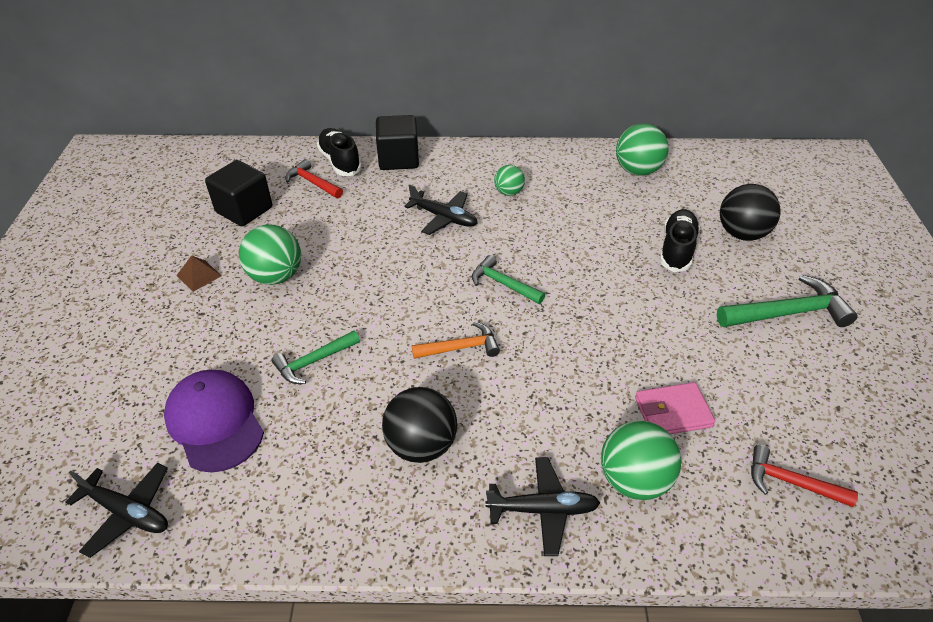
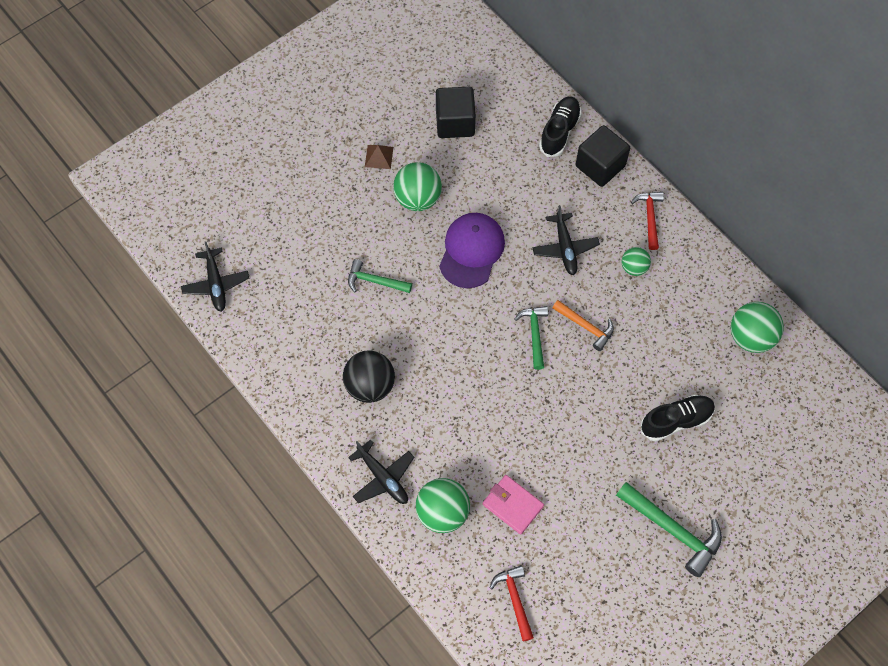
camera: 50 degrees right, 20 degrees up
(215, 422) = (294, 271): purple cap -> purple cap (471, 251)
(312, 182) = (520, 136): red hammer -> red hammer (649, 217)
(461, 347) = (457, 351): orange hammer -> orange hammer (586, 326)
(741, 234) = (739, 455): black ball -> none

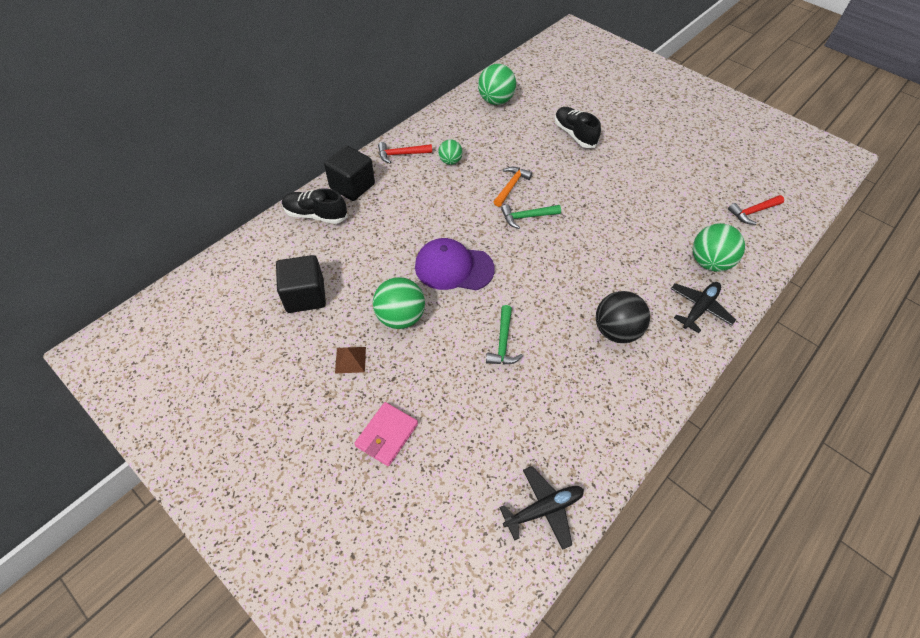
camera: 100 degrees left, 10 degrees down
(512, 505) = (681, 219): pink wallet -> pink wallet (387, 435)
(565, 248) = (439, 203): black plane -> none
(673, 530) = (657, 133): green hammer -> none

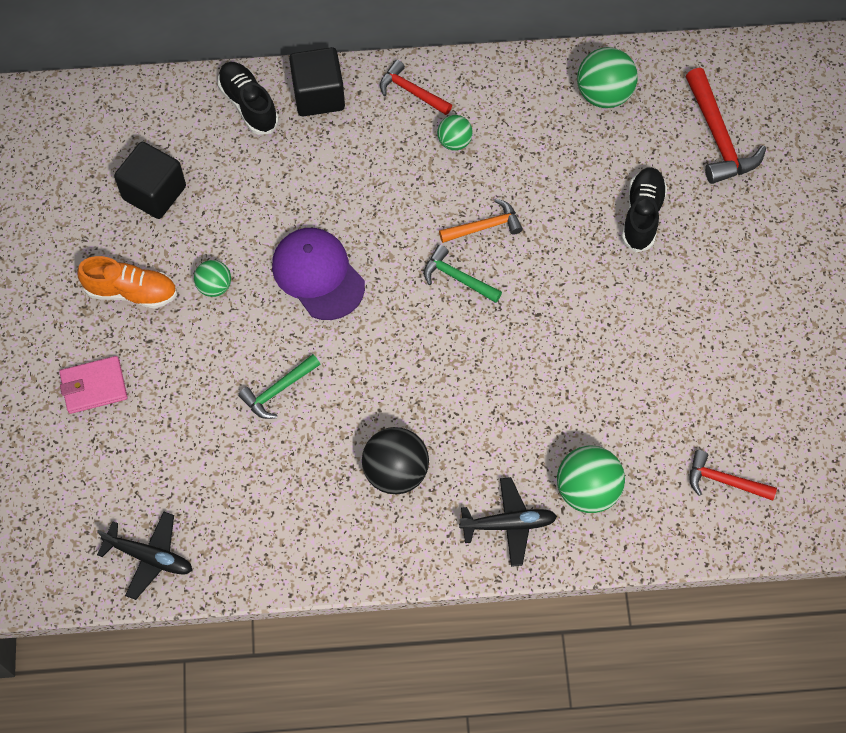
camera: 45 degrees right, 10 degrees up
(350, 359) = (131, 292): brown pyramid -> orange shoe
(400, 317) = (214, 286): green ball -> green ball, size x0.59
(565, 87) = (718, 137): none -> red hammer

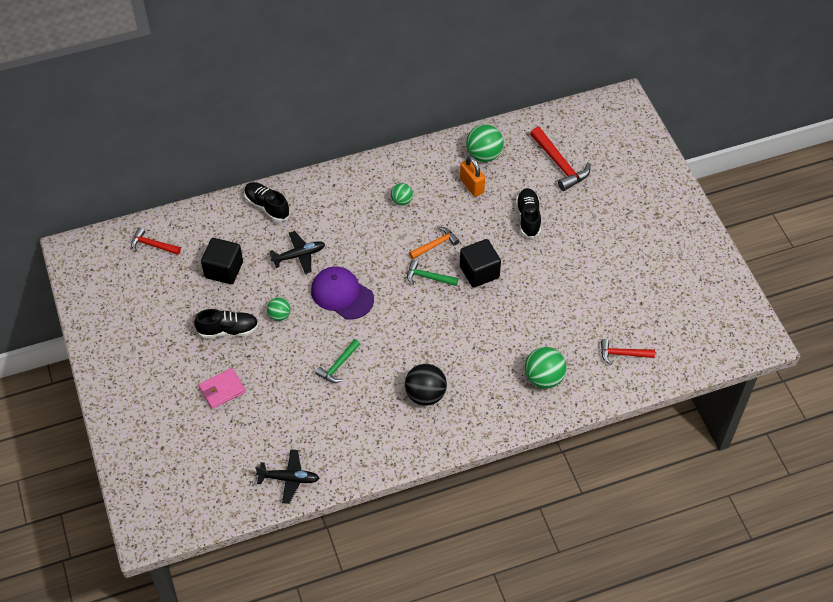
camera: 15 degrees left, 10 degrees down
(131, 292) = (228, 330): orange shoe -> black shoe
(318, 95) = (309, 192): black cube -> black cube (479, 272)
(411, 91) = (366, 178): red hammer -> red hammer (152, 245)
(509, 524) = (503, 408): black plane -> black plane (299, 255)
(569, 142) = (471, 186): none -> orange padlock

